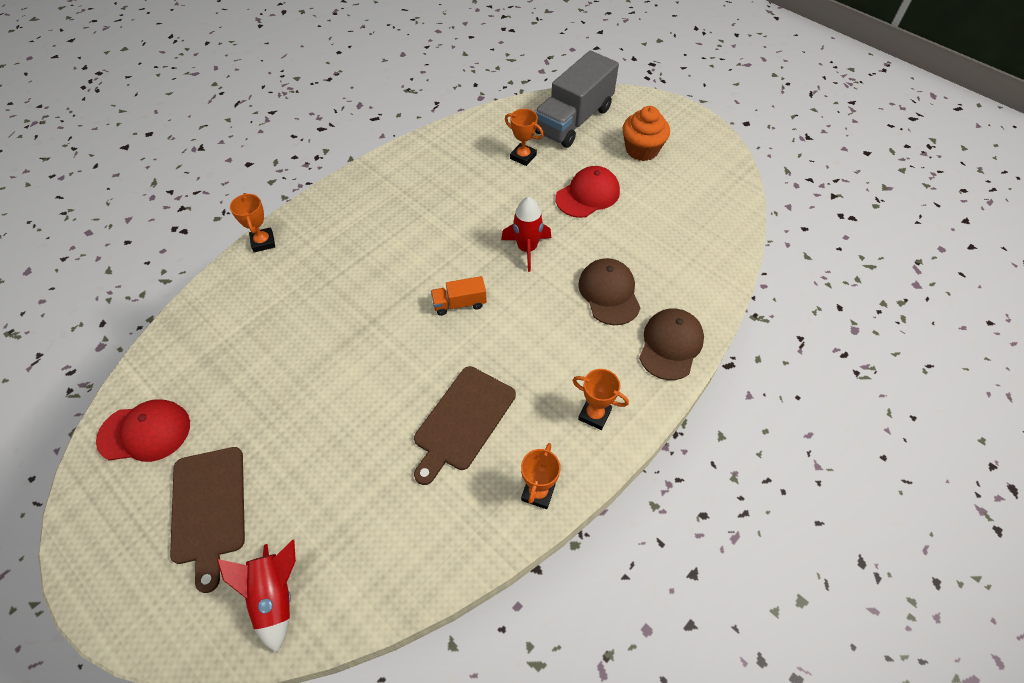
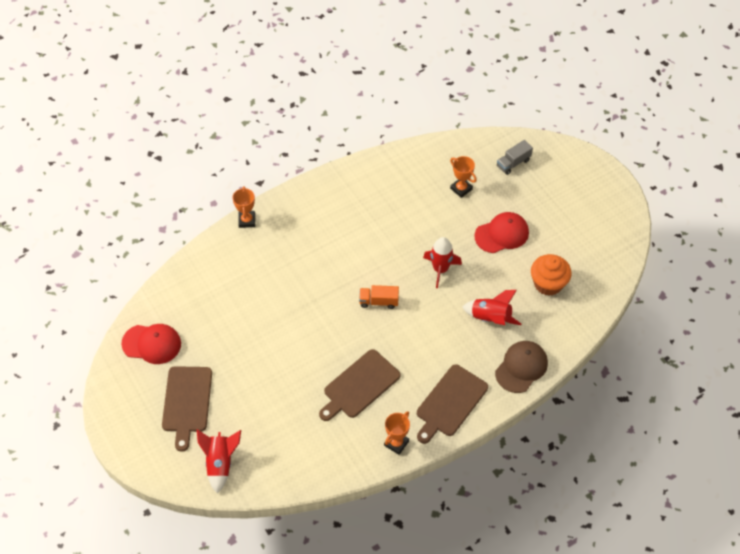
camera: 15 degrees right, 0 degrees up
(574, 120) = (513, 163): grey truck -> grey truck, size x0.46
(594, 414) = (450, 403): orange trophy -> brown cutting board
(609, 293) = (490, 318): brown cap -> red rocket
(641, 150) = (560, 203): orange cupcake -> orange cupcake (548, 284)

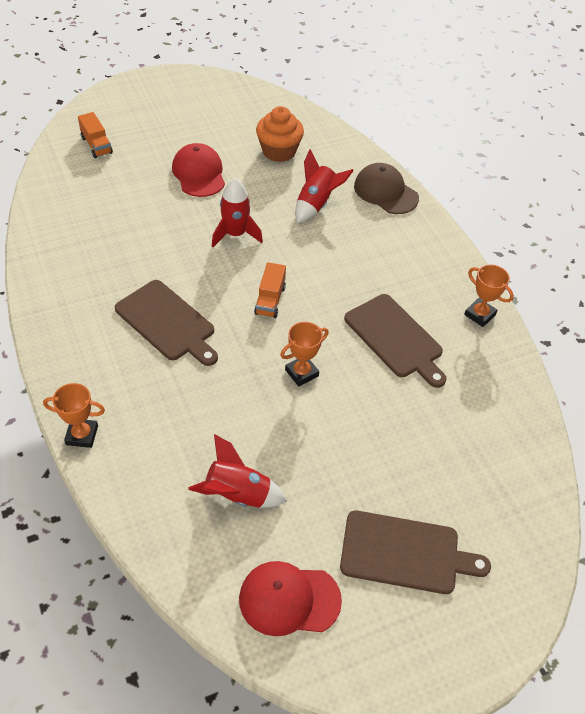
camera: 85 degrees left, 5 degrees down
(152, 344) = (289, 599): red cap -> red cap turned 105 degrees counterclockwise
(220, 463) = (509, 515): red rocket -> red rocket (237, 494)
(450, 403) = (427, 258): brown cutting board -> brown cutting board (167, 322)
(461, 189) = (117, 195): orange trophy -> orange trophy (301, 373)
(513, 163) = (96, 145): grey truck -> orange truck

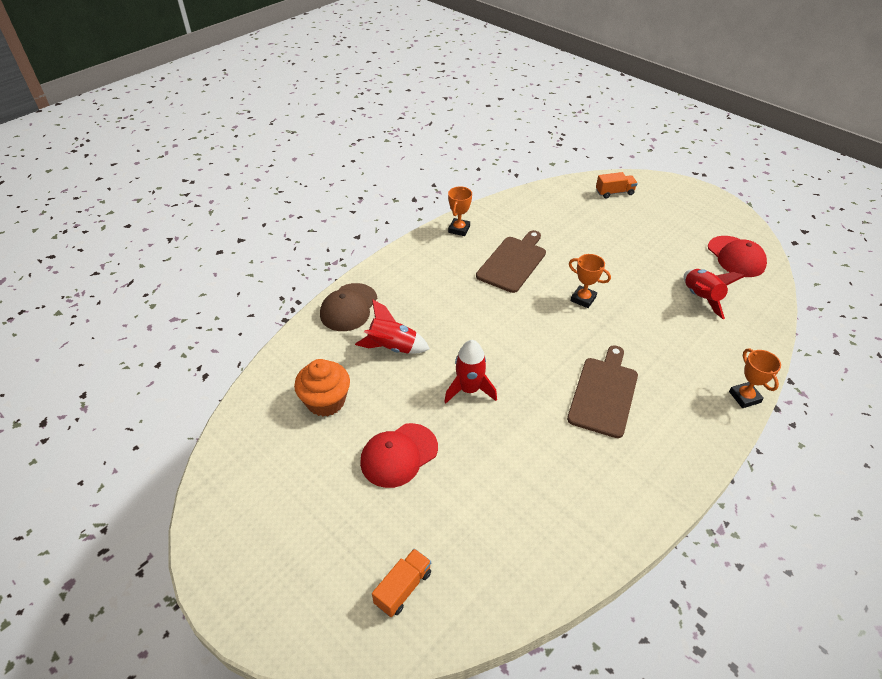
camera: 110 degrees left, 5 degrees down
(270, 300) = (529, 339): orange truck -> orange truck (614, 192)
(405, 553) = (664, 223): brown cutting board -> none

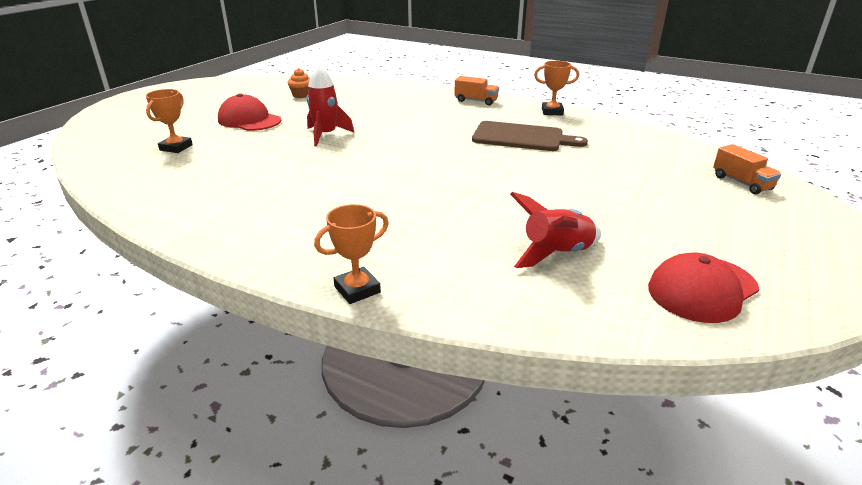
camera: 75 degrees right, 15 degrees down
(326, 401) = (301, 95): orange cupcake -> orange cupcake, size x0.57
(349, 307) = (407, 89): brown cap -> none
(392, 347) = (367, 106): red rocket -> none
(403, 588) = (127, 134): orange truck -> orange truck (476, 101)
(583, 299) = (489, 174): orange trophy -> orange trophy (176, 147)
(604, 393) = (337, 193): brown cutting board -> none

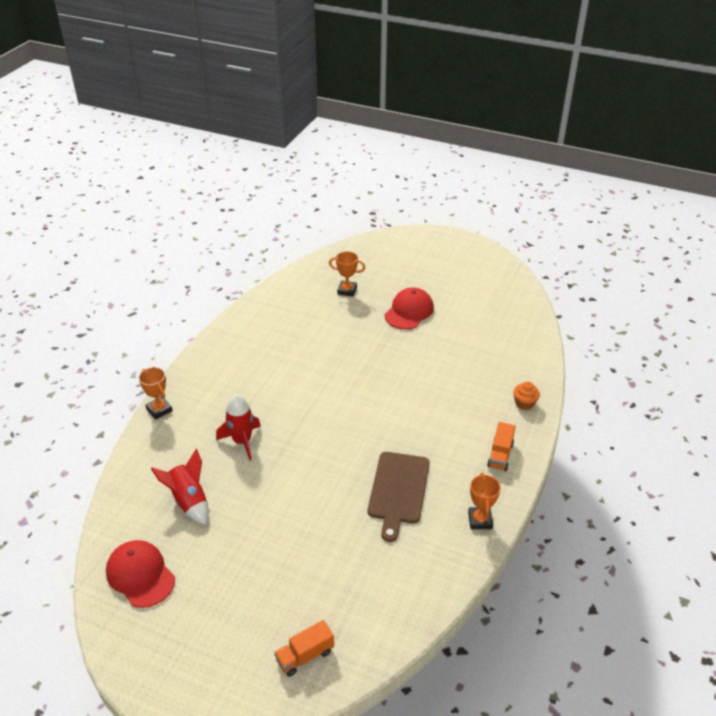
camera: 85 degrees right, 10 degrees up
(301, 95) = (481, 327): orange cupcake -> orange cupcake (524, 403)
(326, 135) = (382, 360): red rocket -> red rocket (242, 441)

